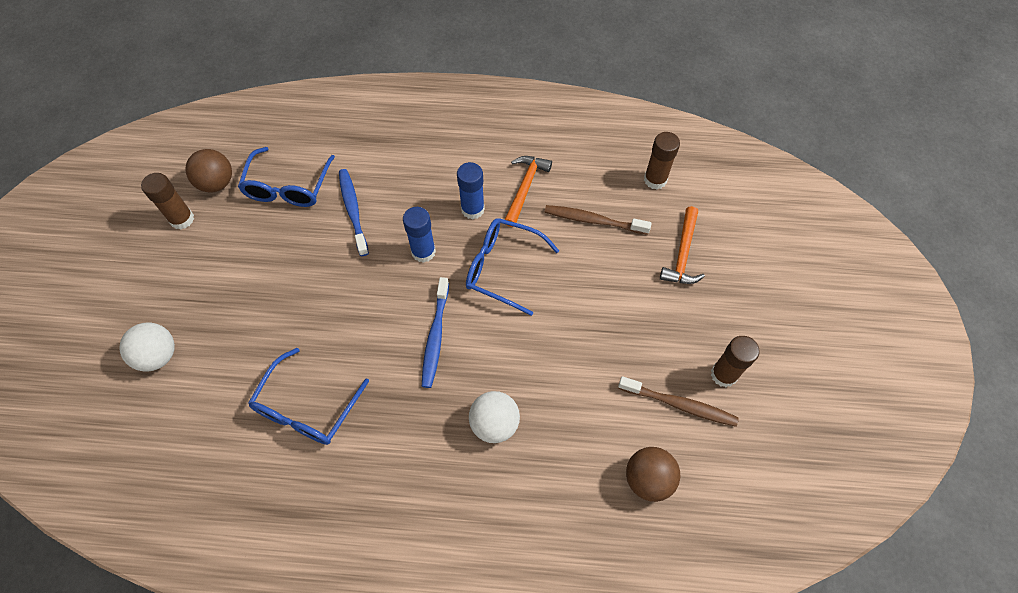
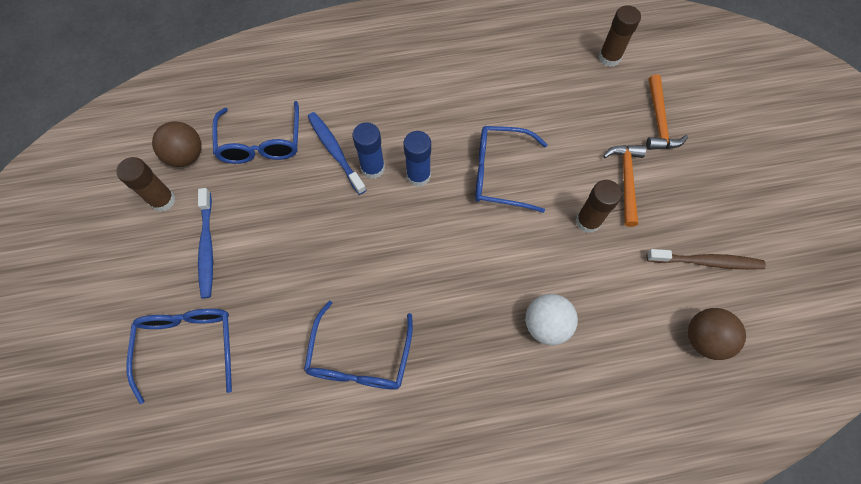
camera: 15 degrees left, 5 degrees up
(158, 356) = (188, 345): white ball -> blue glasses
(435, 337) = (460, 255): blue toothbrush -> blue toothbrush (207, 247)
(472, 209) = (451, 123): blue glue stick -> blue glue stick (373, 168)
(525, 188) = (493, 92): orange hammer -> orange hammer (626, 180)
(593, 221) = (567, 109): brown toothbrush -> none
(723, 374) = (735, 224): brown glue stick -> brown glue stick (588, 221)

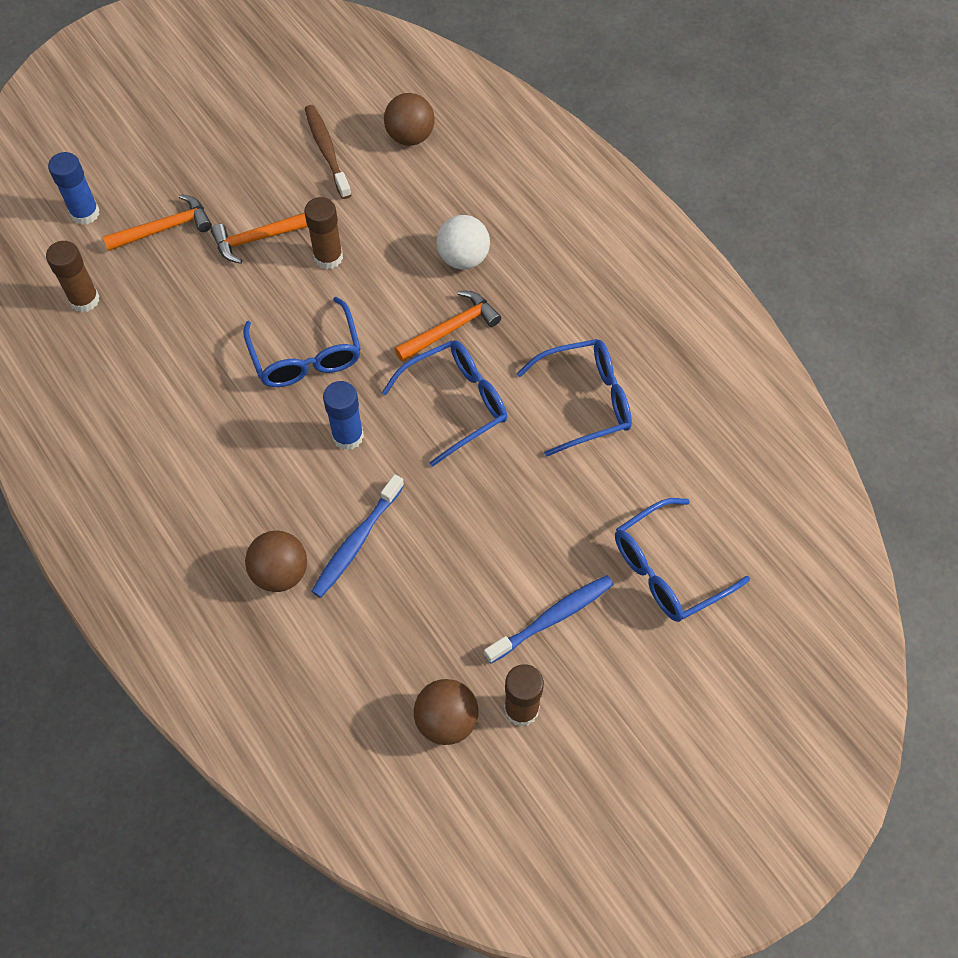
camera: 115 degrees left, 5 degrees down
(261, 143) = (385, 636): blue glasses -> blue glasses (456, 403)
(339, 102) = (280, 572): none -> brown ball
(373, 168) = (360, 489): blue glue stick -> blue glue stick (85, 213)
(478, 284) = (451, 329): none -> orange hammer

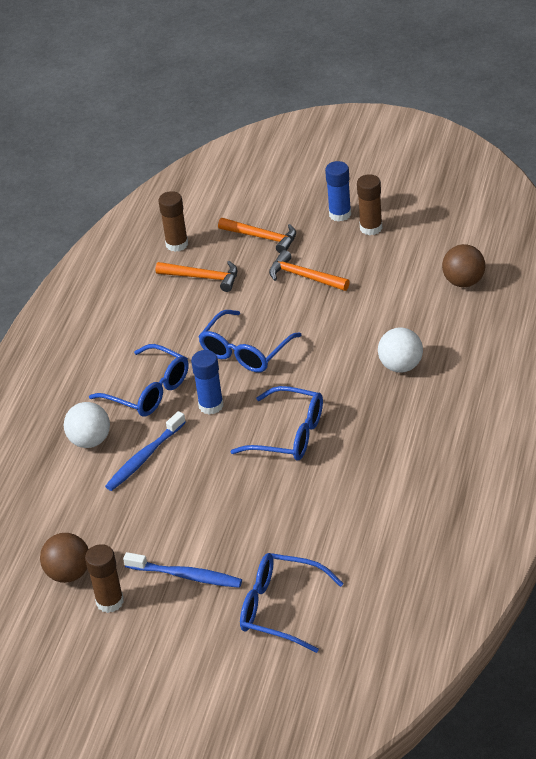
camera: 55 degrees right, 20 degrees down
(85, 213) = (234, 203): blue glue stick -> blue glue stick (340, 214)
(280, 572) = (90, 441): brown ball -> white ball
(327, 151) = (404, 257): brown toothbrush -> none
(328, 257) = (326, 312): brown glue stick -> brown glue stick (371, 228)
(357, 541) = (144, 457): blue toothbrush -> blue toothbrush turned 45 degrees counterclockwise
(451, 329) = (341, 396): orange hammer -> orange hammer (203, 278)
(586, 401) = (362, 490): blue glasses -> blue glasses (149, 391)

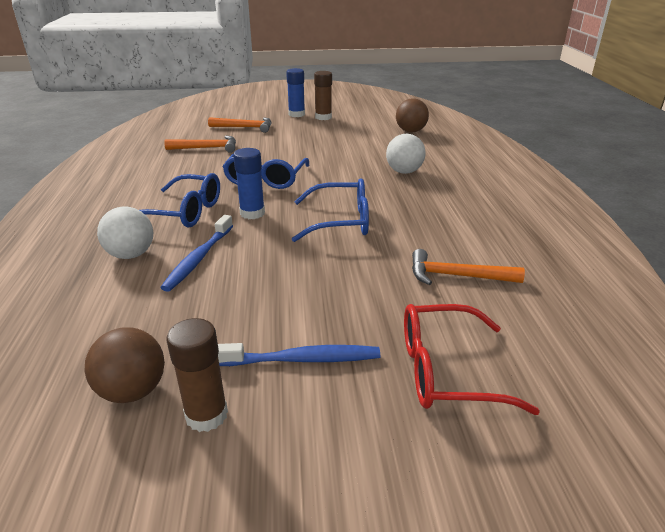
camera: 25 degrees left, 10 degrees down
(177, 244) = (177, 136): brown glue stick -> none
(280, 608) = (445, 371): blue glasses -> red glasses
(304, 276) = (290, 140): orange hammer -> orange hammer (456, 276)

